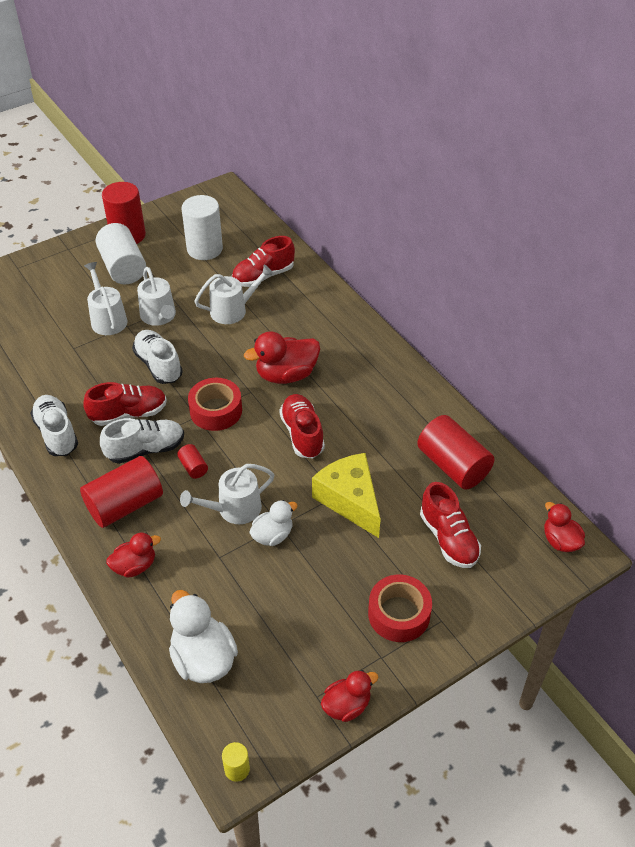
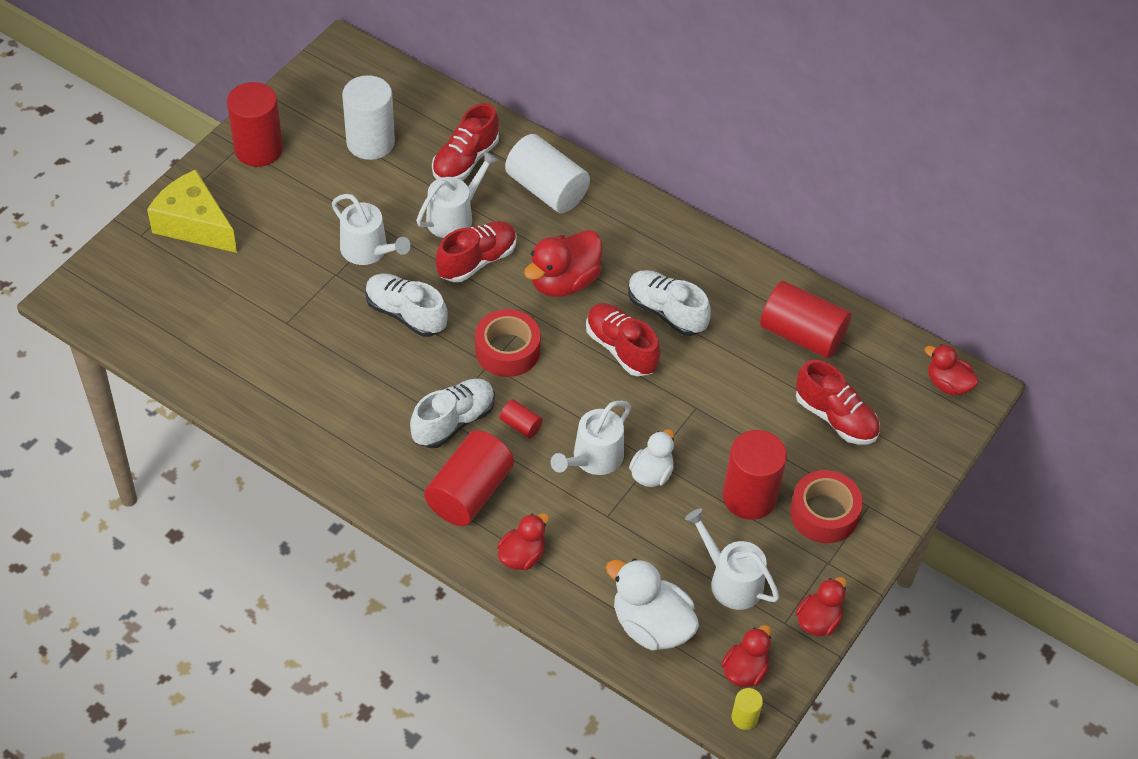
camera: 25 degrees left, 5 degrees up
(57, 433) = (336, 435): white shoe -> white shoe (666, 312)
(107, 319) = (305, 272): white watering can -> white watering can (731, 581)
(123, 267) = (281, 196): white cylinder -> white cylinder (546, 189)
(129, 414) = (407, 385): red shoe -> red shoe (477, 261)
(260, 727) = (745, 671): none -> red duck
(342, 579) = (749, 497): none -> red cylinder
(350, 500) = (713, 408): yellow cheese -> yellow cheese (194, 224)

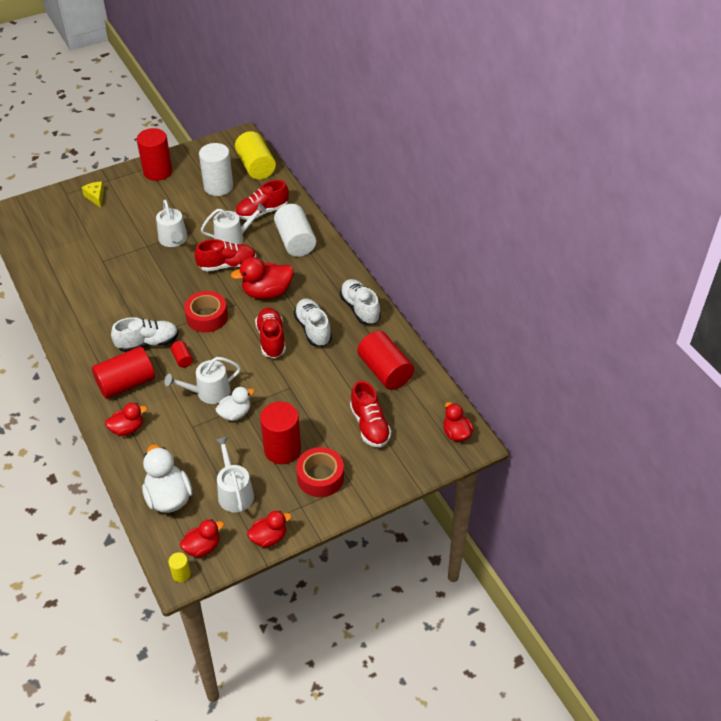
camera: 30 degrees right, 5 degrees down
(194, 224) = (96, 197): yellow cheese -> yellow cheese, size x0.52
(402, 91) = (256, 167): none -> yellow cylinder
(406, 314) = (167, 278): white shoe -> white shoe (360, 308)

